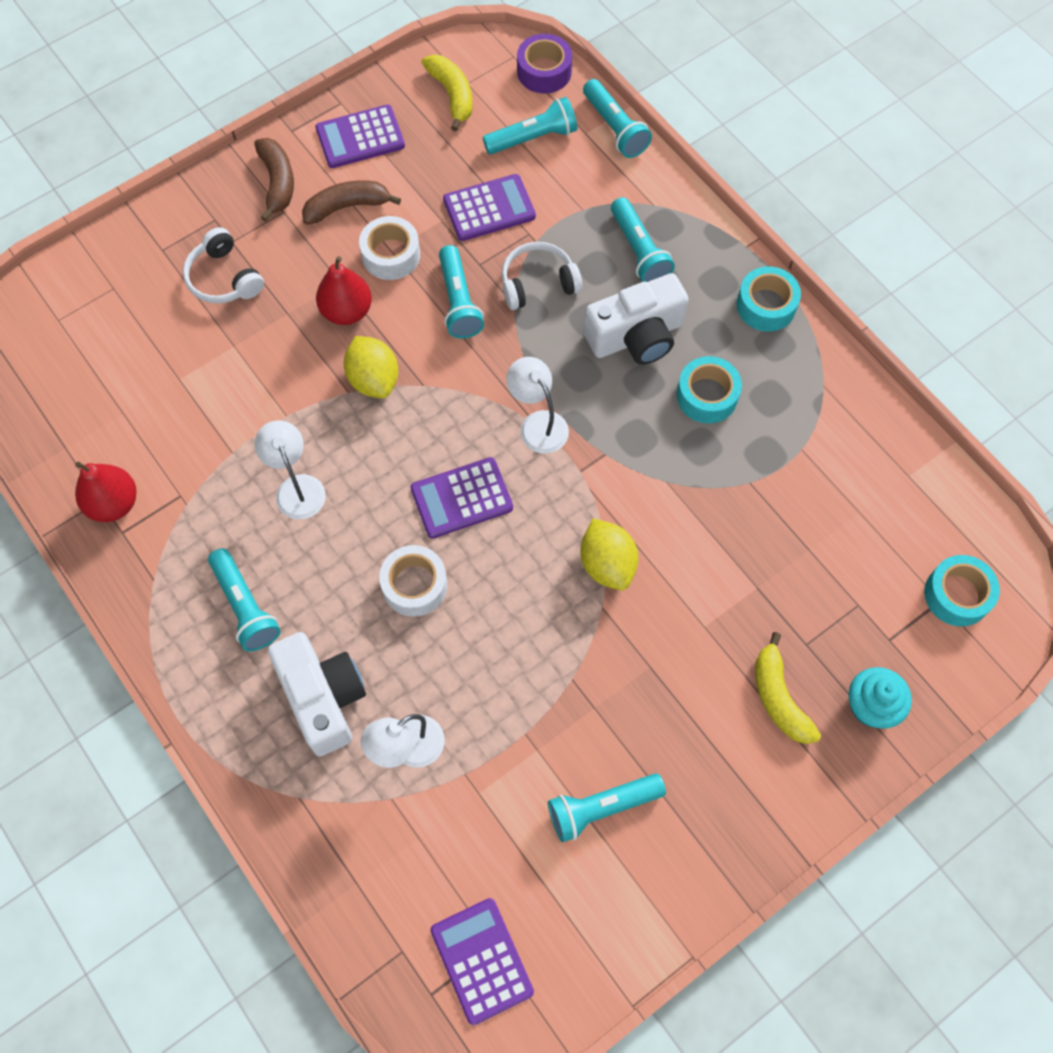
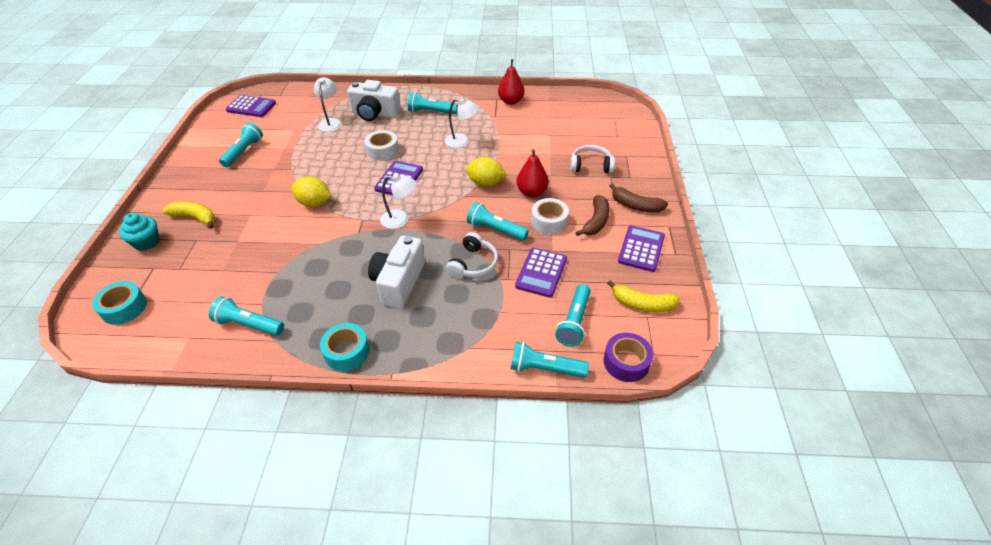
camera: 130 degrees right, 20 degrees down
(639, 251) = (446, 318): turquoise flashlight -> turquoise flashlight (249, 325)
(707, 396) = (335, 287): turquoise tape -> none

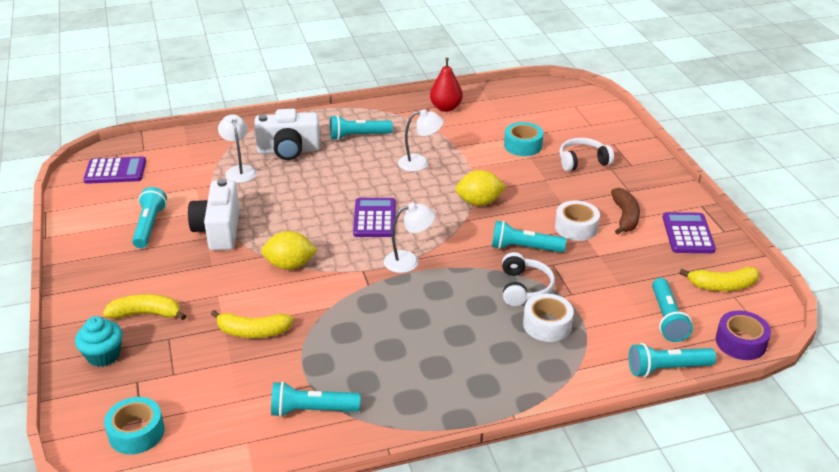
camera: 20 degrees left, 10 degrees down
(253, 249) = (253, 332): none -> yellow banana
(346, 352) = (448, 407): turquoise tape -> turquoise tape (523, 145)
(382, 150) = (330, 190): white tape -> white tape (547, 324)
(399, 282) = (454, 325): white camera -> white camera (219, 230)
(531, 192) = (537, 201): red pear -> none
(541, 273) = (602, 280): purple calculator -> none
(635, 206) = (655, 193): brown banana -> none

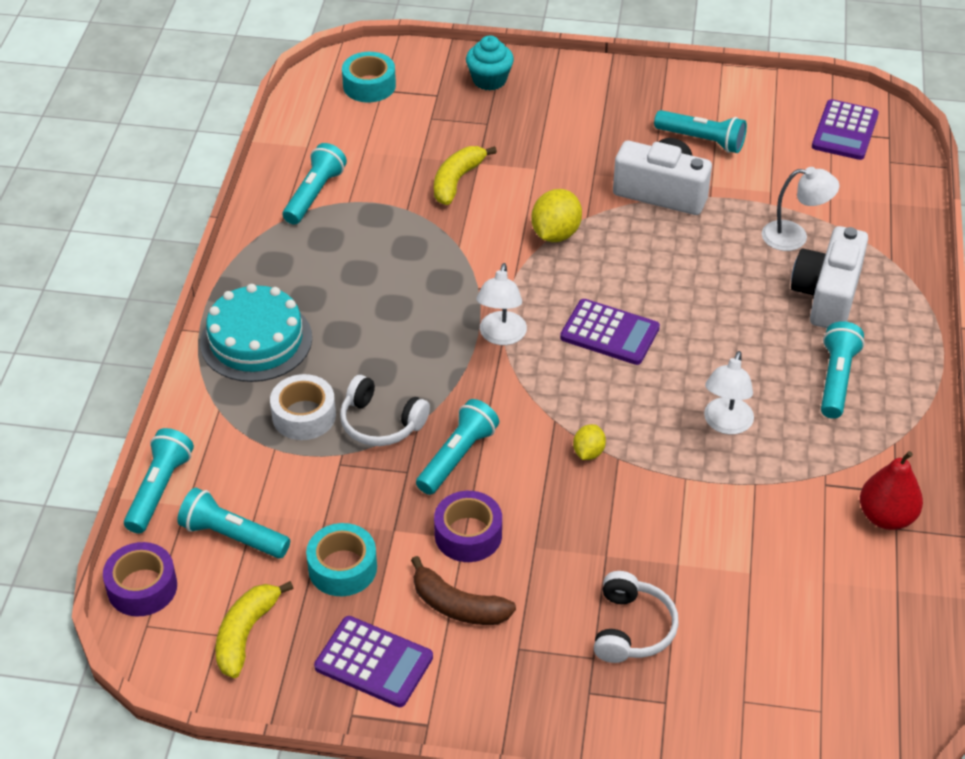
camera: 115 degrees right, 10 degrees up
(146, 314) = (536, 114): yellow banana -> none
(479, 202) = (588, 452): yellow lemon -> yellow lemon, size x0.58
(498, 377) = (256, 340): none -> turquoise cake
(523, 145) = (717, 570): turquoise tape -> turquoise tape (342, 568)
(576, 227) = (468, 534): white tape -> purple tape

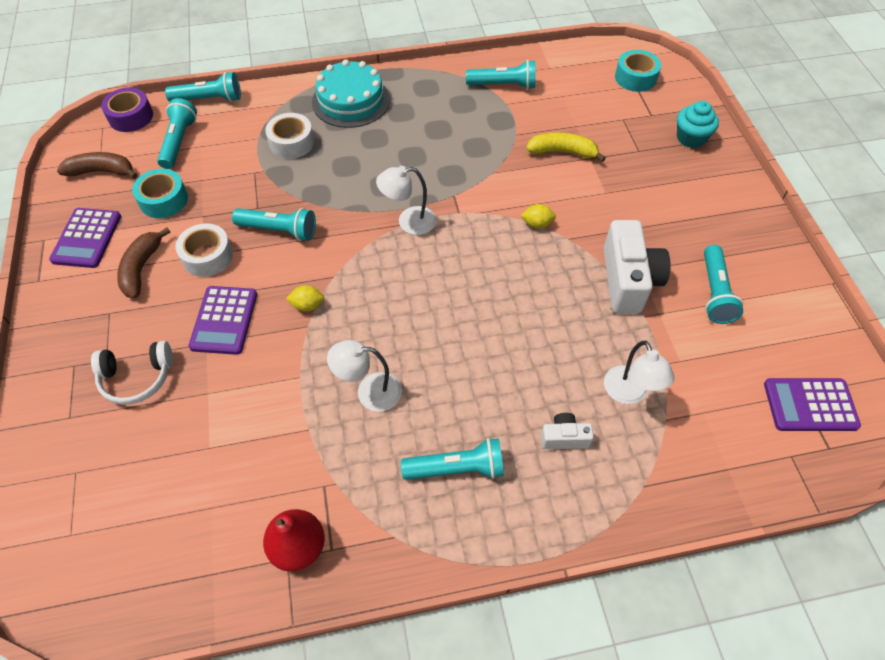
camera: 70 degrees right, 10 degrees up
(246, 634) = (101, 171): yellow banana -> brown banana
(381, 423) = (298, 181): white headphones -> none
(468, 534) = (207, 256): purple tape -> white tape
(555, 234) = (537, 224): yellow lemon -> yellow lemon, size x0.58
(609, 333) = (441, 286): purple calculator -> purple calculator (224, 320)
(827, 295) = (564, 438): white camera -> white camera, size x0.50

